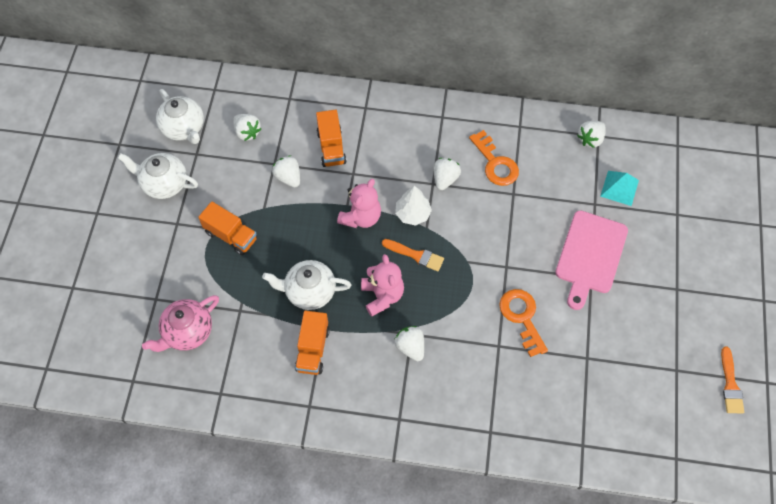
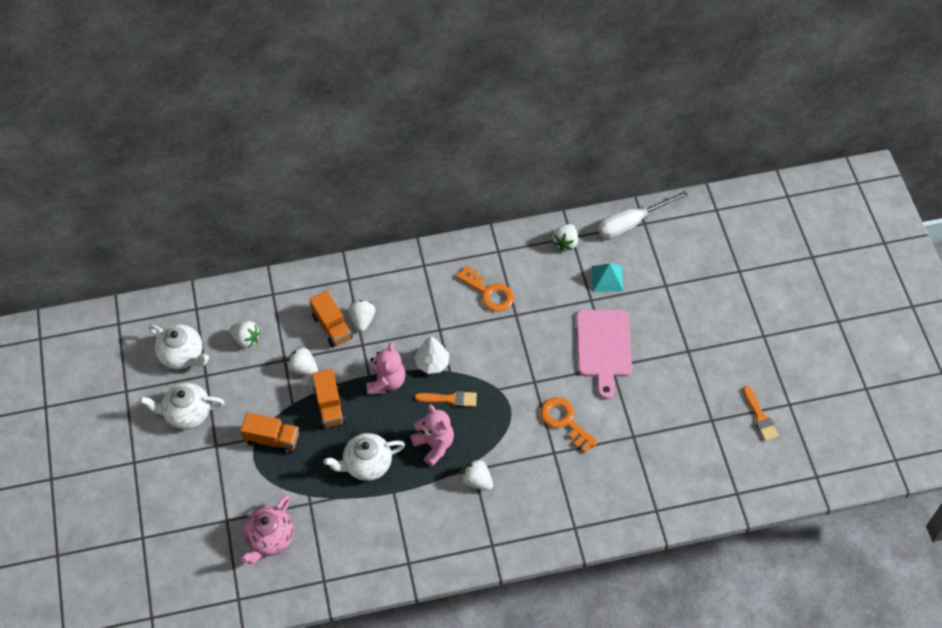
camera: 20 degrees left, 5 degrees down
(313, 349) = (391, 513): orange truck -> orange truck (329, 406)
(445, 179) = (449, 322): white strawberry -> white strawberry (362, 320)
(664, 141) = (631, 223): none -> white screwdriver

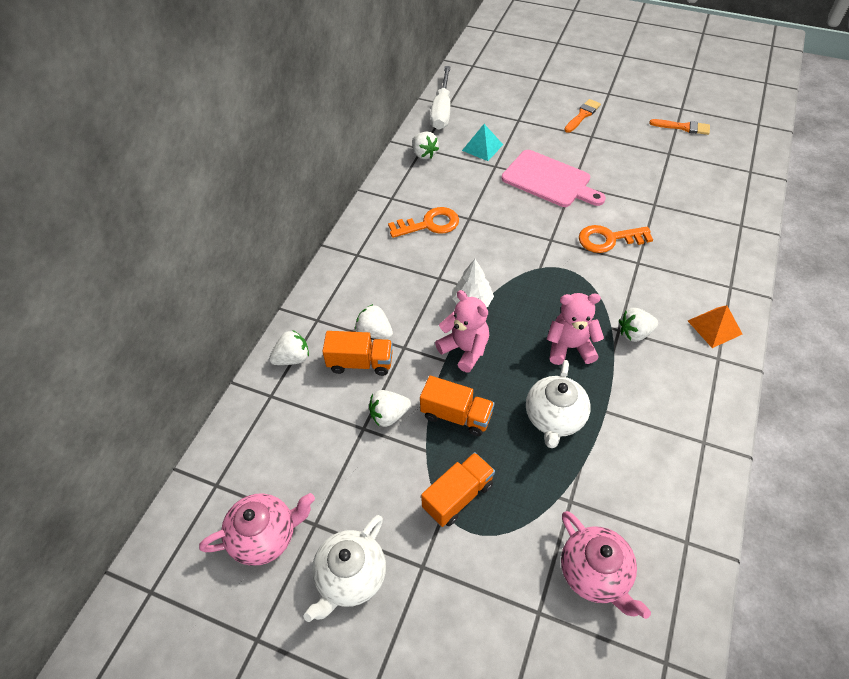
camera: 55 degrees left, 5 degrees down
(182, 355) = (265, 536): white teapot -> pink teapot
(246, 339) = (304, 453): white strawberry -> white strawberry (292, 358)
(450, 399) = (524, 308): orange brush -> orange brush (582, 115)
(522, 532) = (714, 327): none -> orange pyramid

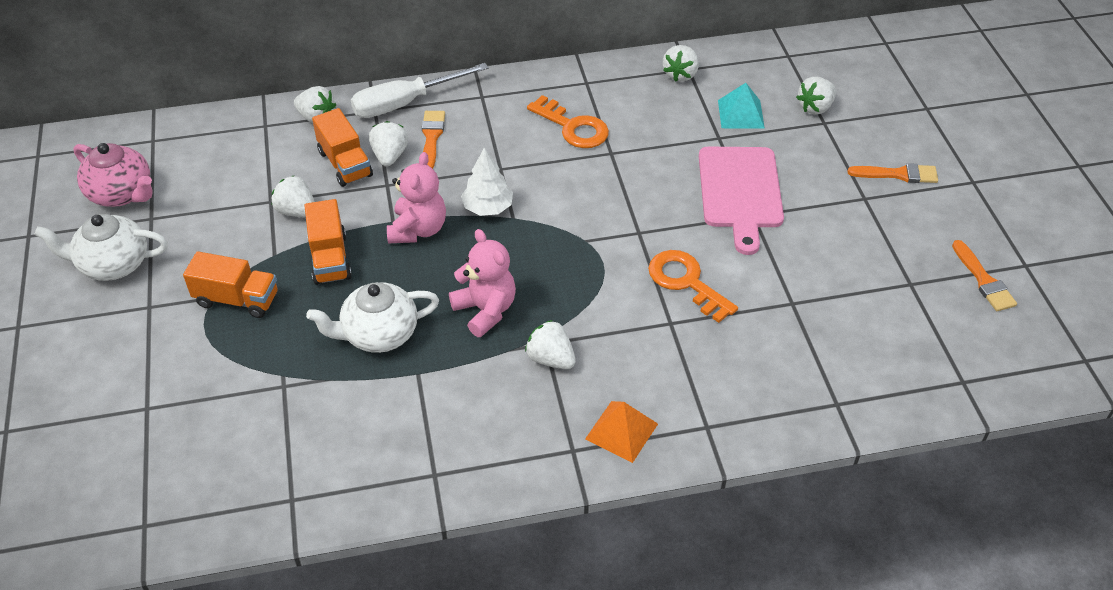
camera: 55 degrees right, 5 degrees down
(375, 300) = (431, 137): none -> orange brush
(442, 110) = (771, 55): white screwdriver -> white screwdriver (405, 103)
(503, 117) = (815, 107): none -> white strawberry
(595, 573) = (211, 435): pink teapot -> none

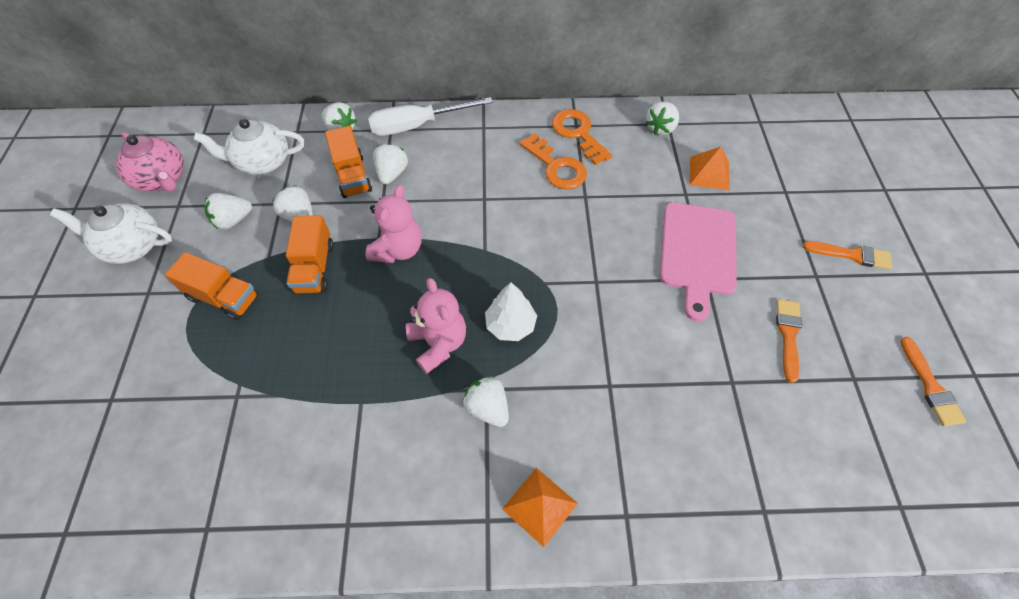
camera: 10 degrees right, 10 degrees up
(379, 334) = (336, 354): white teapot -> white teapot (262, 162)
(431, 137) = (432, 160): orange brush -> orange brush (788, 335)
(488, 207) = (464, 236): white tree -> white tree (510, 325)
(686, 282) = (632, 342): orange key -> orange key (578, 133)
(741, 114) = (709, 173): turquoise pyramid -> orange pyramid
(815, 107) = (779, 175): white strawberry -> white strawberry (233, 220)

